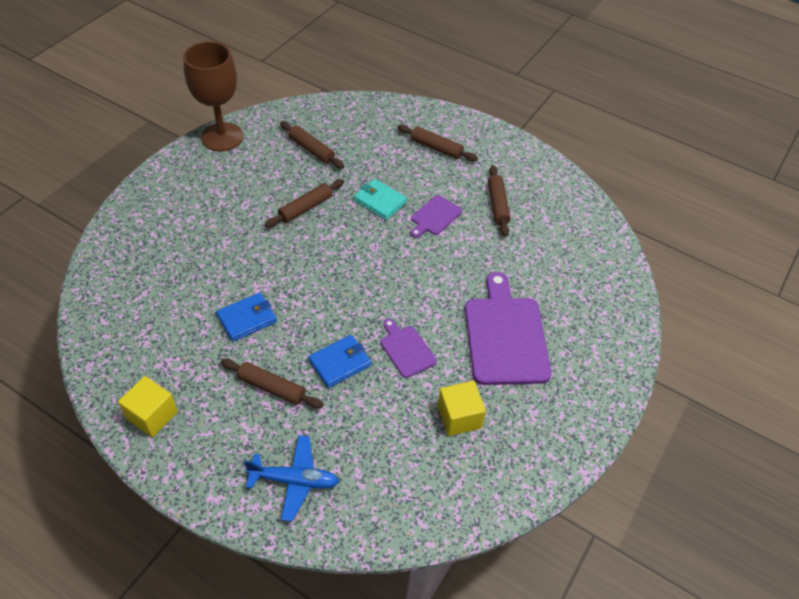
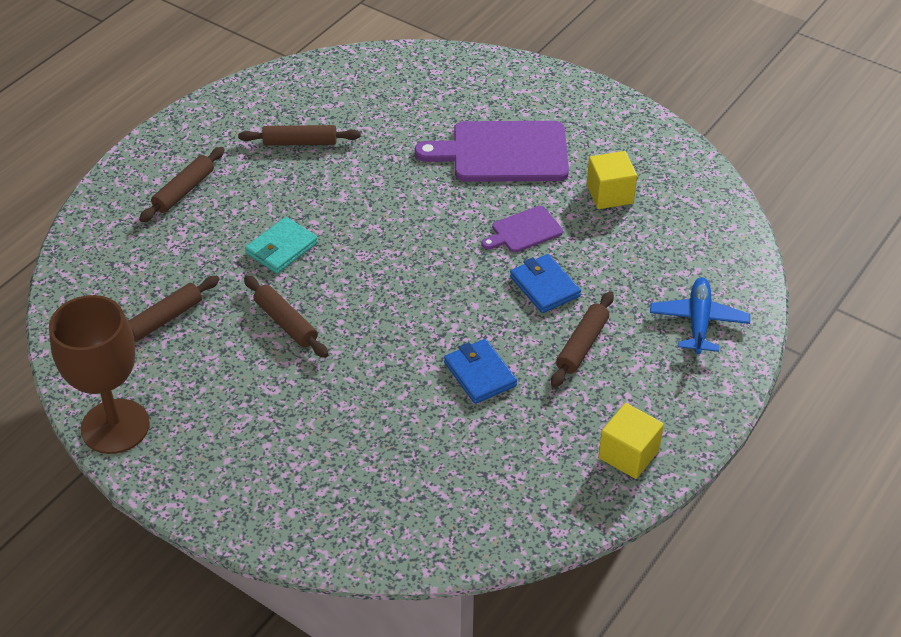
camera: 85 degrees left, 5 degrees down
(435, 216) = (315, 198): purple cutting board -> none

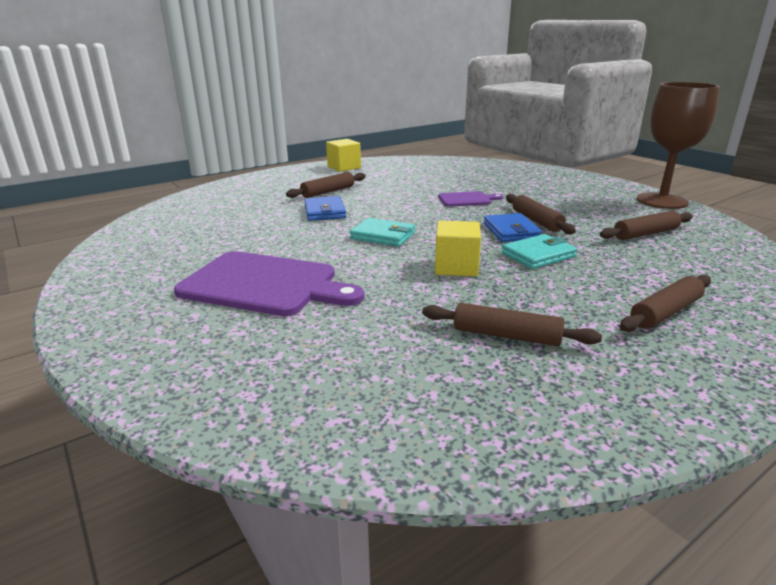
camera: 160 degrees left, 20 degrees down
(447, 248) = (383, 236): none -> turquoise wallet
(480, 374) = (403, 191): blue wallet -> blue wallet (511, 231)
(524, 231) = (308, 235): purple cutting board -> purple cutting board (466, 199)
(609, 194) = (208, 243): yellow cube -> yellow cube (456, 267)
(698, 322) = (245, 190): blue plane -> none

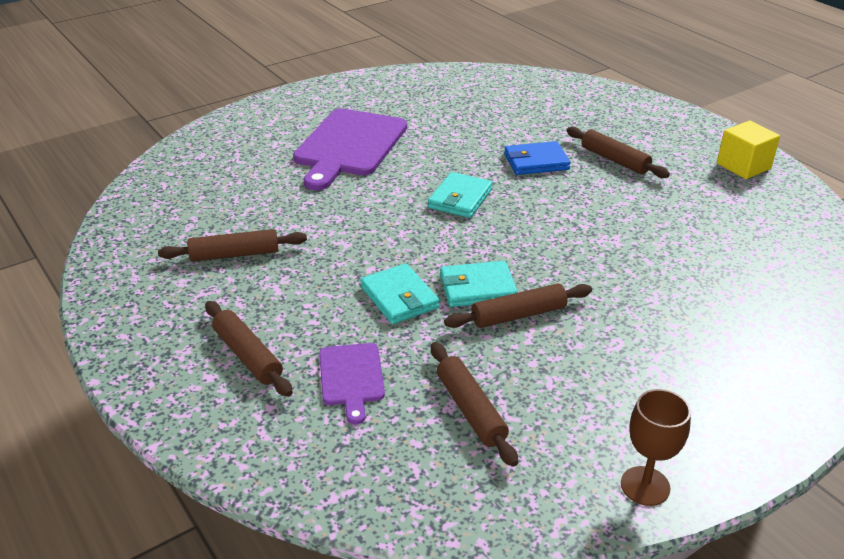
camera: 90 degrees right, 10 degrees up
(456, 267) = (373, 239): yellow cube -> none
(466, 199) = (605, 264): purple cutting board -> purple cutting board (351, 377)
(506, 336) = (234, 254): brown rolling pin -> brown rolling pin turned 60 degrees clockwise
(511, 231) = (477, 288): blue wallet -> turquoise wallet
(662, 201) = (645, 486): brown goblet -> brown goblet, size x0.53

